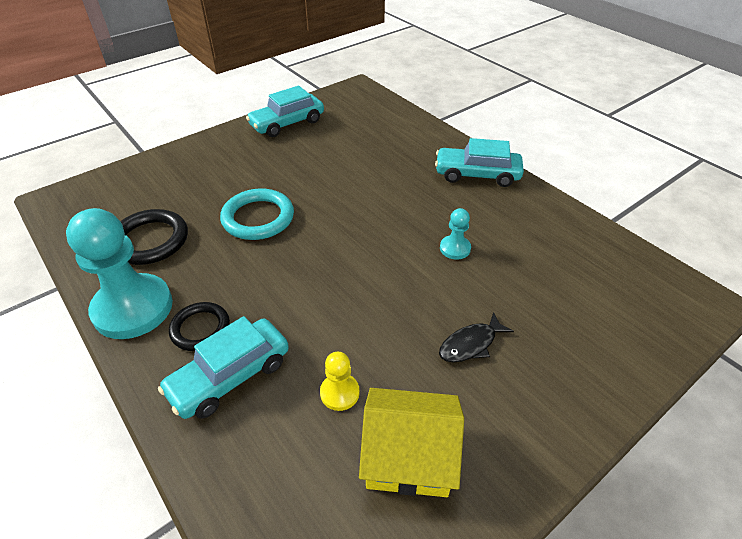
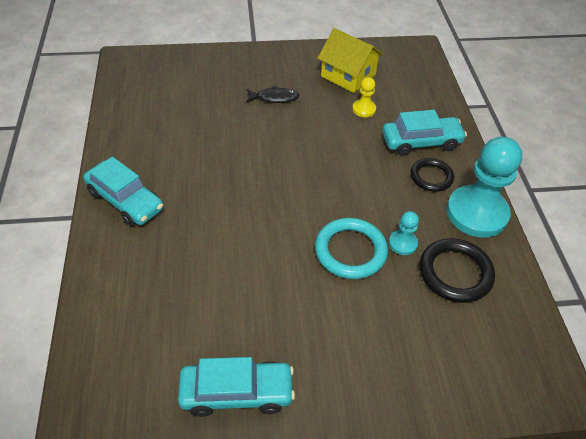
camera: 150 degrees left, 5 degrees up
(455, 248) = (221, 149): turquoise pawn -> turquoise pawn (402, 243)

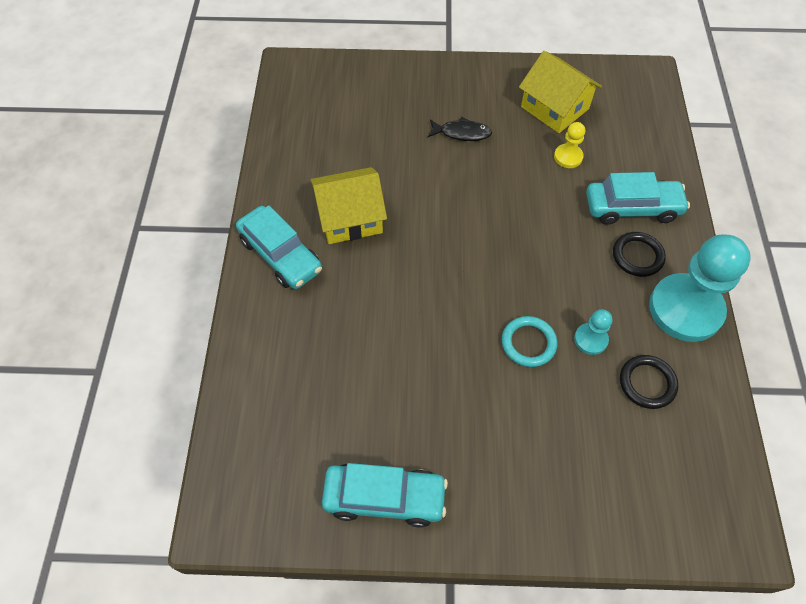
camera: 10 degrees right, 10 degrees up
(185, 167) = (350, 218): none -> yellow house
(350, 251) = (528, 343): turquoise ring -> turquoise ring, size x0.66
(455, 273) = (647, 383): black ring -> black ring, size x0.66

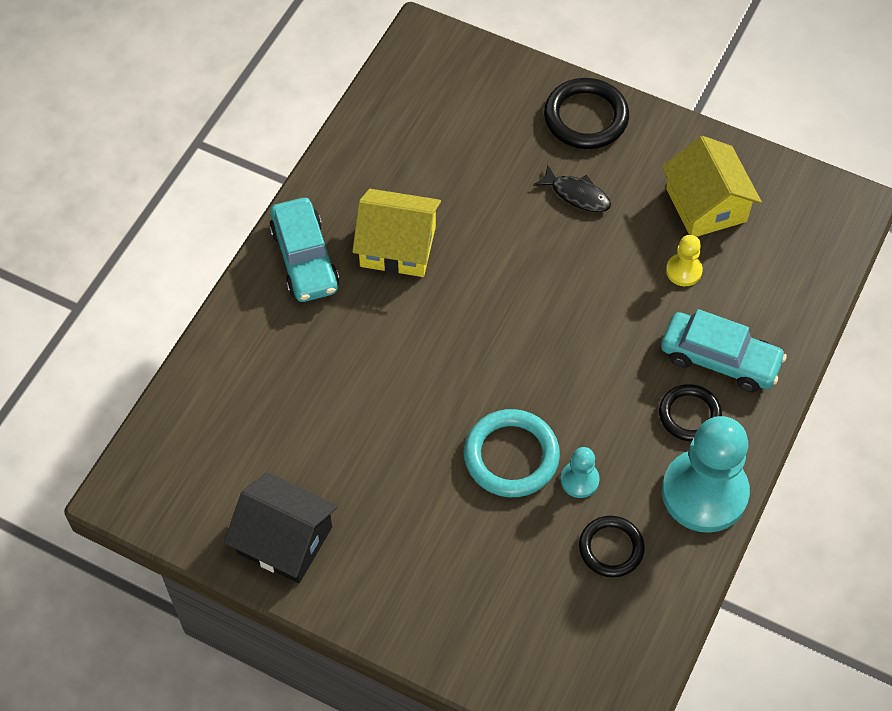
camera: 25 degrees right, 0 degrees up
(384, 498) = (285, 540): turquoise car -> black house
(437, 80) = (586, 117): none -> black ring
(528, 343) = (511, 456): turquoise ring -> turquoise ring, size x1.50

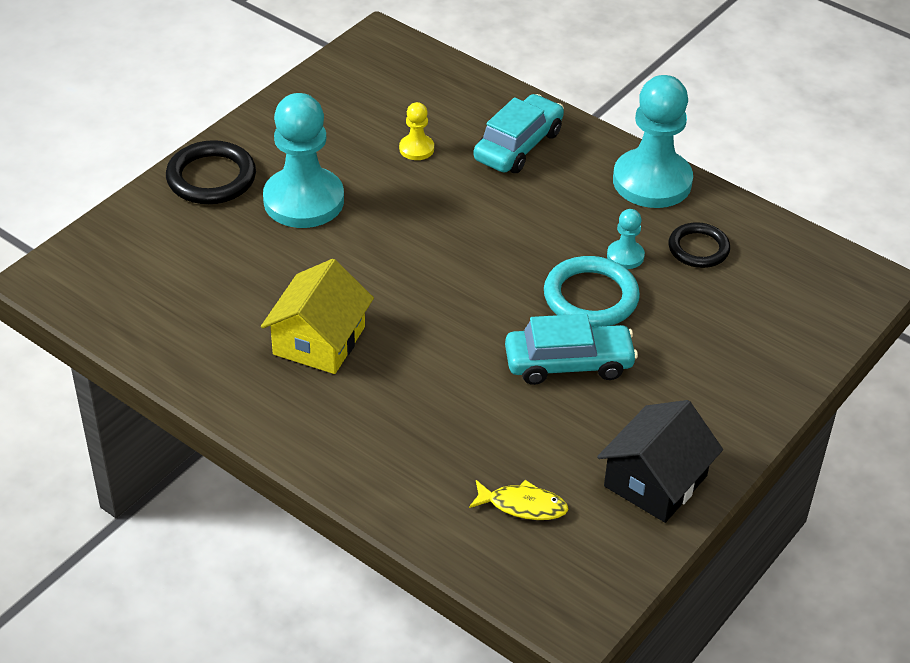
camera: 80 degrees left, 15 degrees down
(237, 436) = (523, 505): none -> yellow fish
(304, 259) = (309, 418): turquoise car -> turquoise car (568, 363)
(577, 195) = (303, 201): black fish -> turquoise pawn
(689, 415) = (571, 175): black ring -> none
(706, 205) = (347, 121): yellow house -> none

